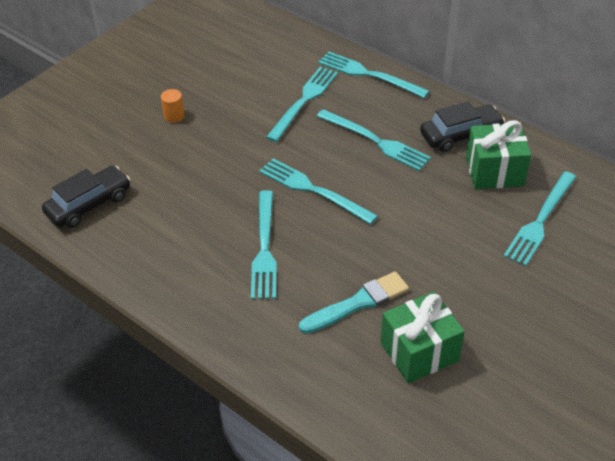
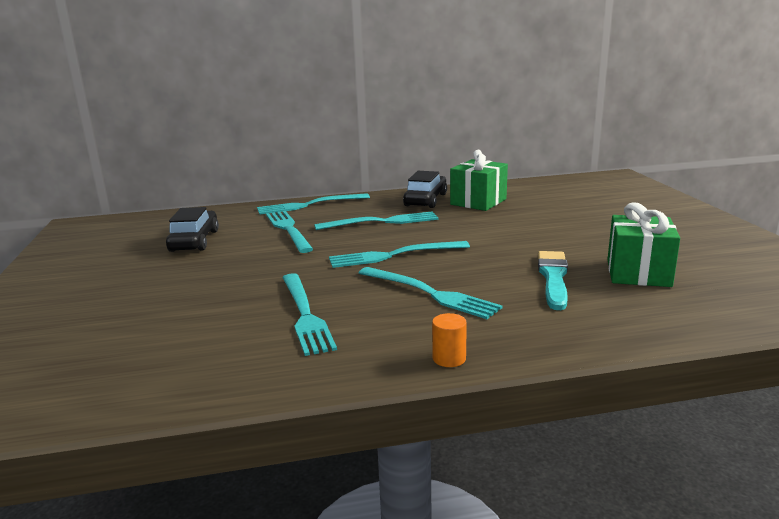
camera: 50 degrees left, 25 degrees down
(89, 204) = (205, 362): black car -> black car (194, 241)
(174, 116) = (186, 279): orange cylinder -> orange cylinder (449, 358)
(540, 221) = (546, 204): turquoise fork -> turquoise fork (305, 315)

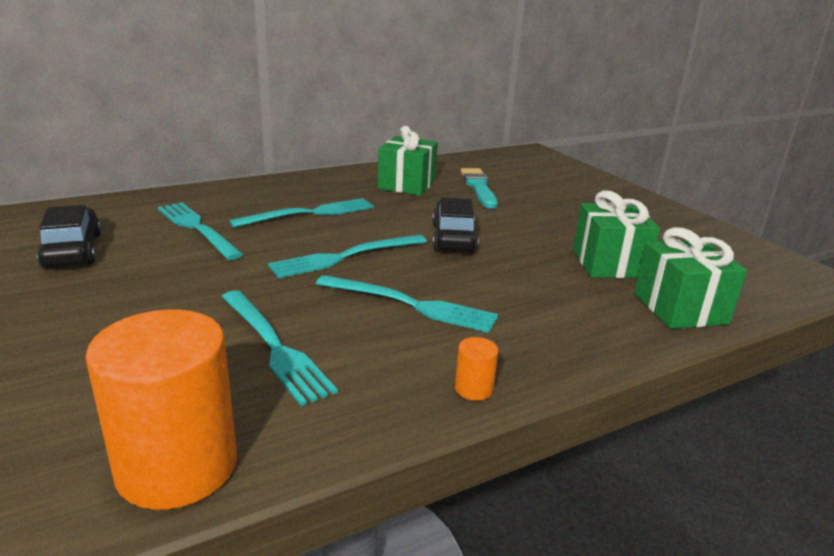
camera: 20 degrees left, 5 degrees up
(200, 383) = (177, 466): none -> orange cylinder
(309, 205) = (208, 193): turquoise fork -> none
(425, 200) = (347, 183): black car -> black car (453, 238)
(553, 278) = (531, 275): turquoise brush -> turquoise brush (479, 187)
(690, 314) = (680, 308): none -> green gift

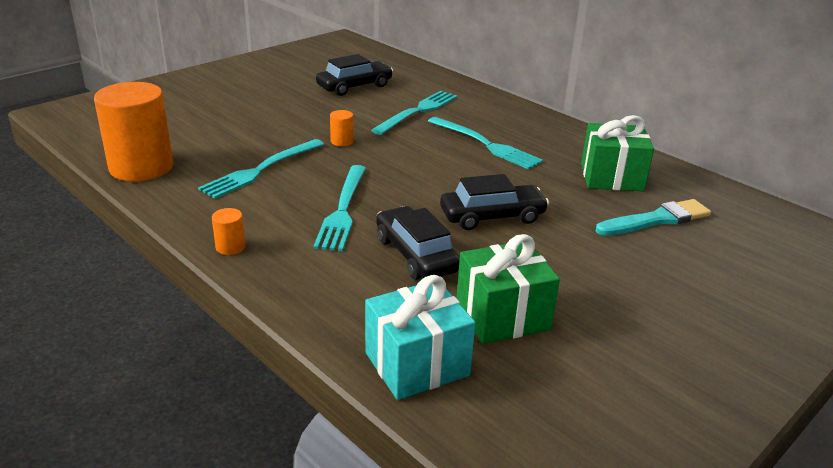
camera: 75 degrees right, 5 degrees up
(236, 281) = (342, 141): none -> orange cylinder
(345, 257) = (410, 172): turquoise fork -> none
(512, 281) = (416, 255): none -> black car
(680, 308) = (417, 364): green gift -> turquoise gift

